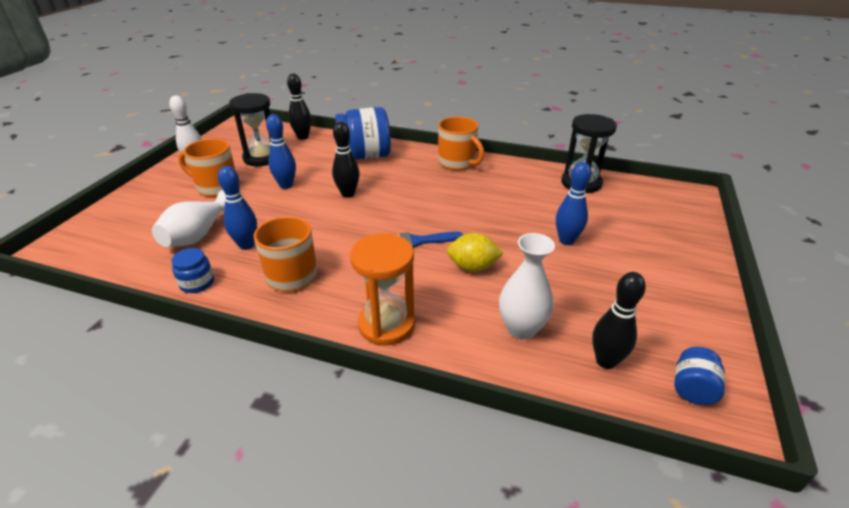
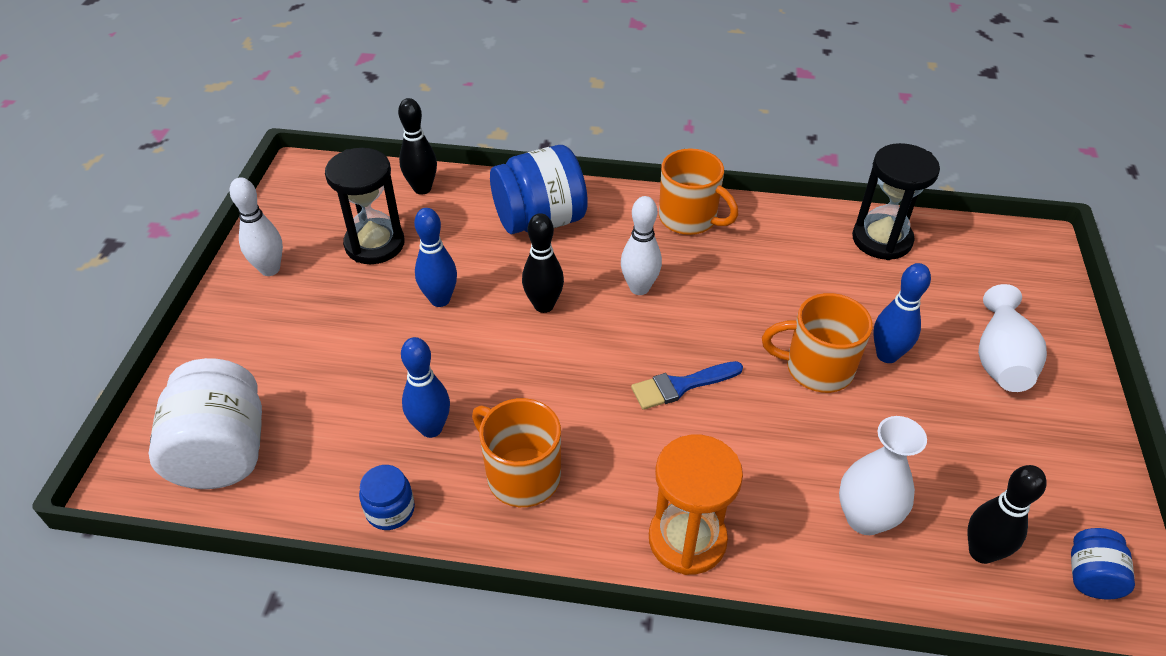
camera: 10 degrees left, 10 degrees up
(114, 242) = (222, 452): none -> white jar
(198, 235) = (347, 419): white vase -> white vase (1000, 359)
(216, 187) = (329, 317): orange mug -> orange mug (816, 368)
(412, 191) = (639, 288): none -> white bowling pin
(472, 267) = (772, 422): yellow lemon -> none

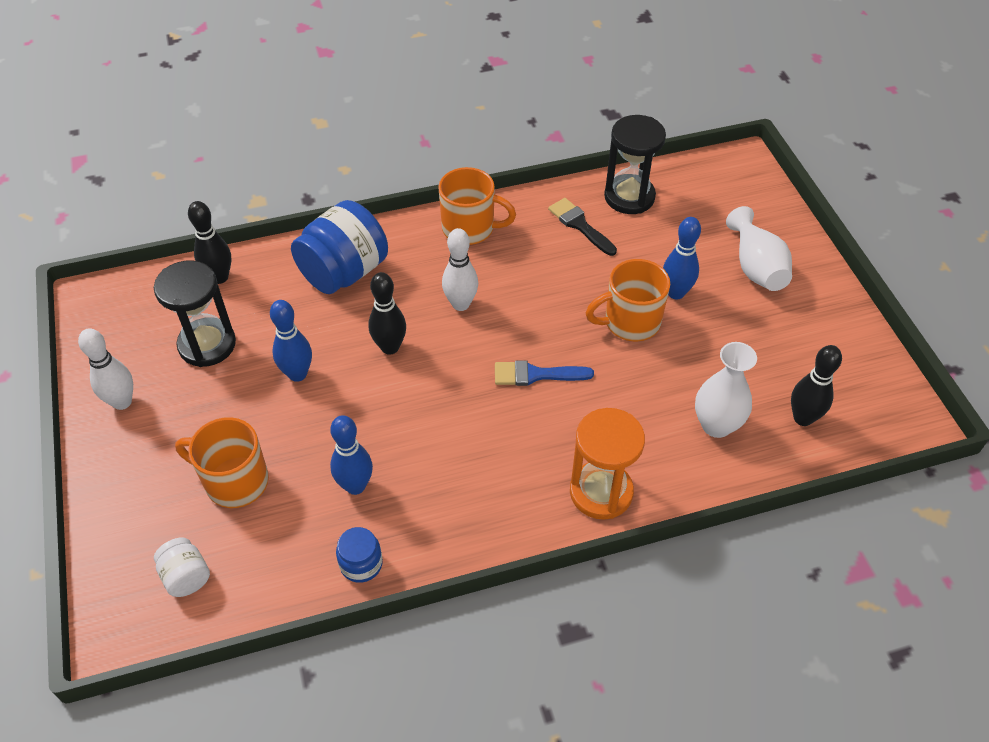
camera: 25 degrees left, 5 degrees up
(222, 452) = (186, 576): white jar -> white jar, size x0.49
(521, 475) = (450, 494): orange mug -> orange mug (235, 481)
(681, 386) = (536, 375): blue brush -> blue brush turned 45 degrees clockwise
(810, 251) = (580, 225): none -> black brush
(1090, 576) = (877, 406): blue jar -> none

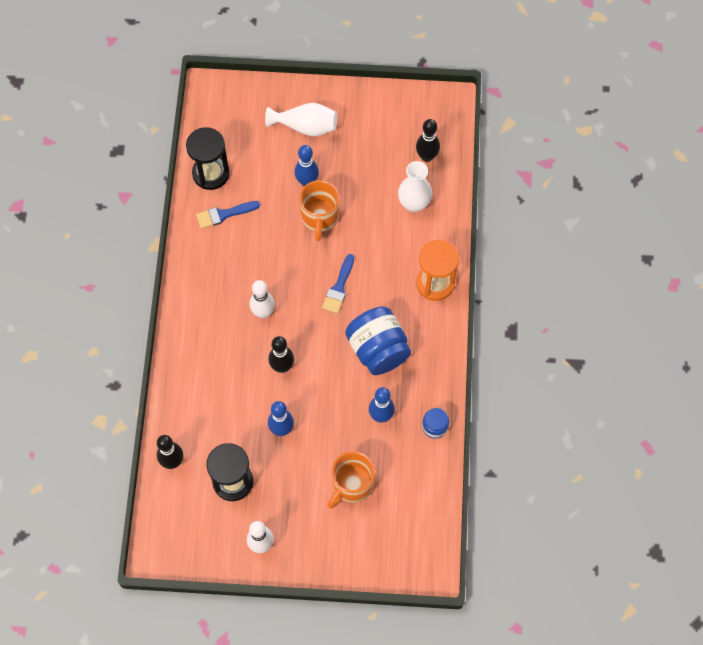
camera: 70 degrees left, 15 degrees up
(186, 576) = (408, 525): white jar -> none
(344, 272) = (203, 378): blue jar -> blue jar (378, 349)
(470, 228) = (196, 284): orange mug -> none
(580, 225) = (224, 214): black brush -> blue brush

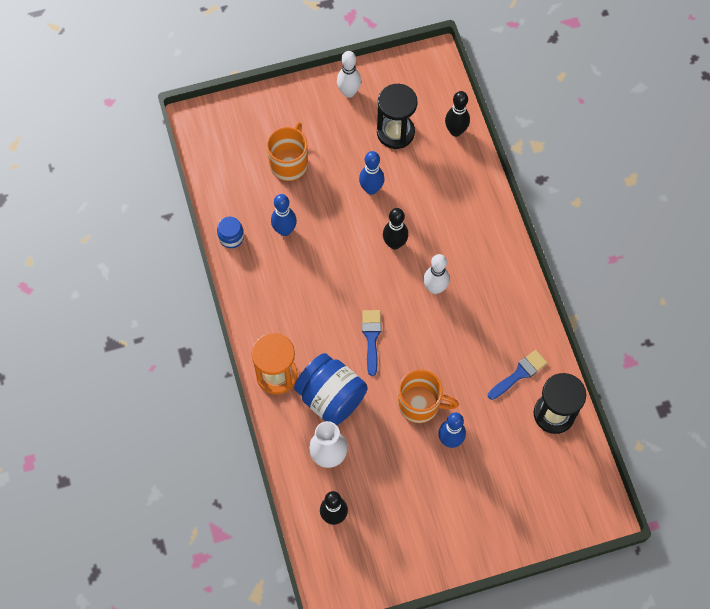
camera: 160 degrees right, 0 degrees up
(305, 126) = (479, 505): white vase -> none
(319, 218) = (420, 404): orange mug -> orange mug turned 120 degrees clockwise
(378, 349) = (310, 290): blue jar -> blue jar (331, 397)

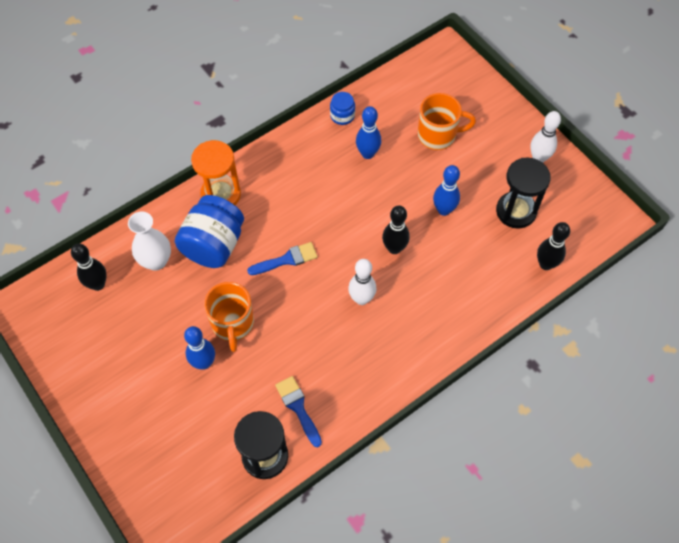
camera: 70 degrees right, 5 degrees down
(519, 374) = (298, 408): blue brush -> blue brush turned 150 degrees counterclockwise

